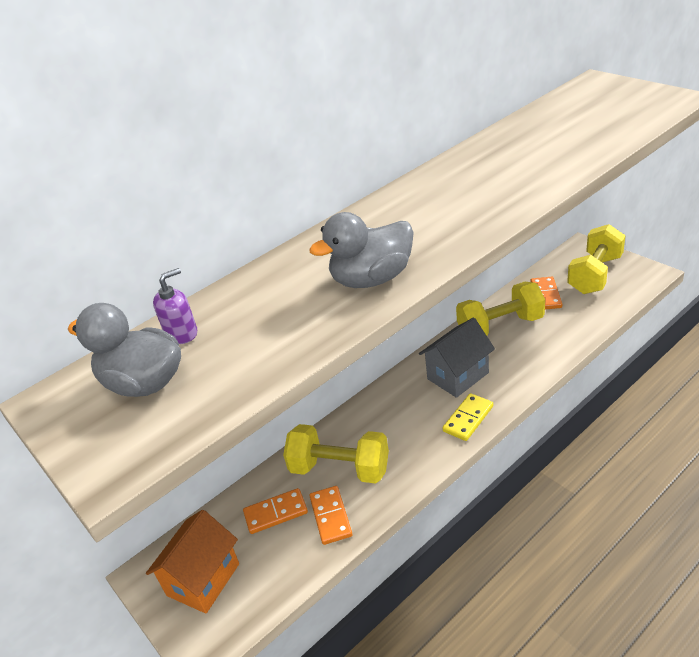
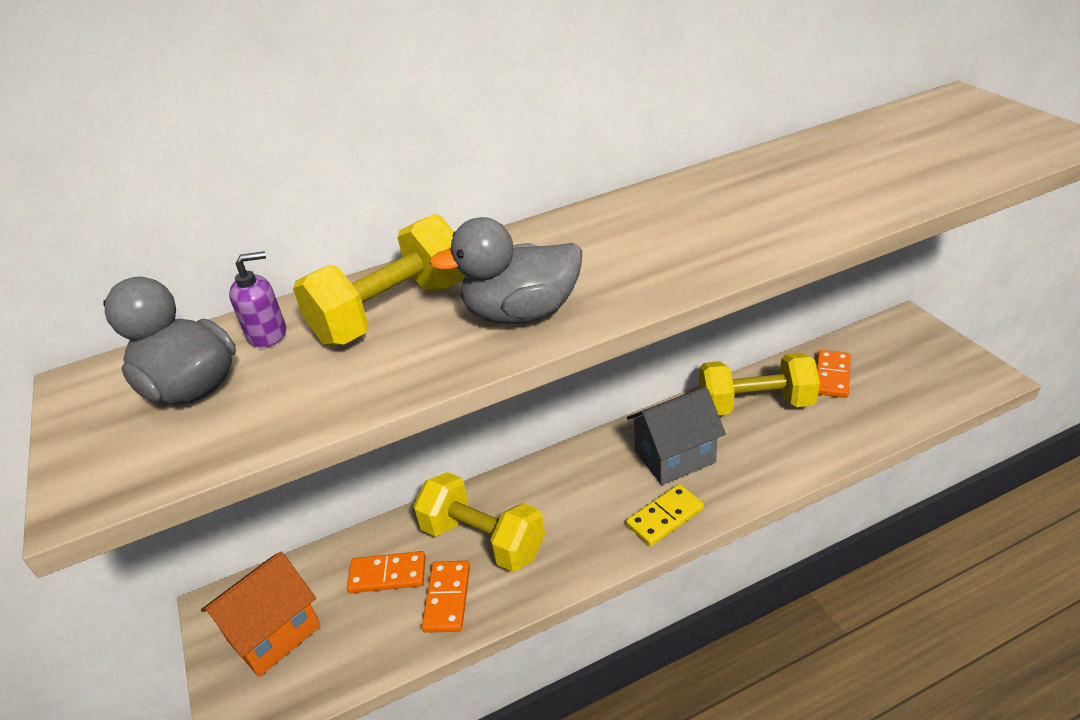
camera: 15 degrees right, 0 degrees up
(595, 274) = (910, 362): yellow dumbbell -> yellow dumbbell (392, 312)

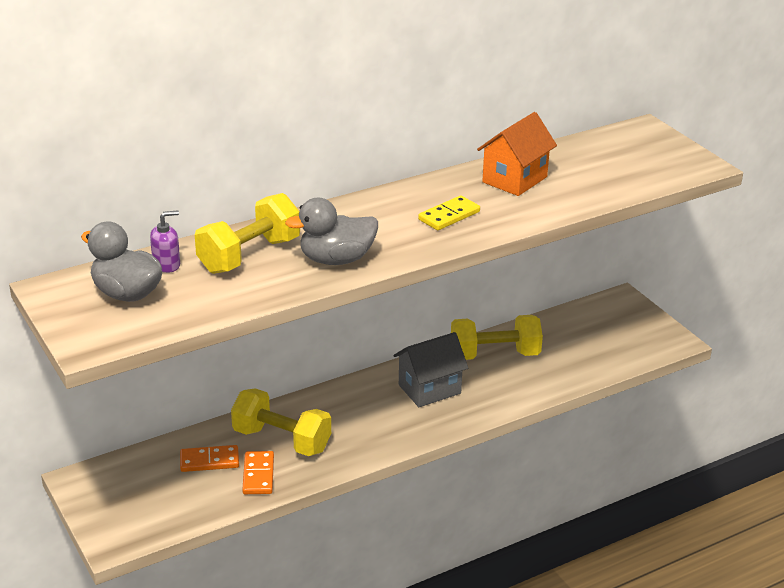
camera: 10 degrees left, 5 degrees down
(274, 633) = (128, 495): orange house -> orange house (514, 179)
(665, 517) = (420, 427): yellow domino -> yellow domino (449, 216)
(832, 376) = (557, 336): orange domino -> none

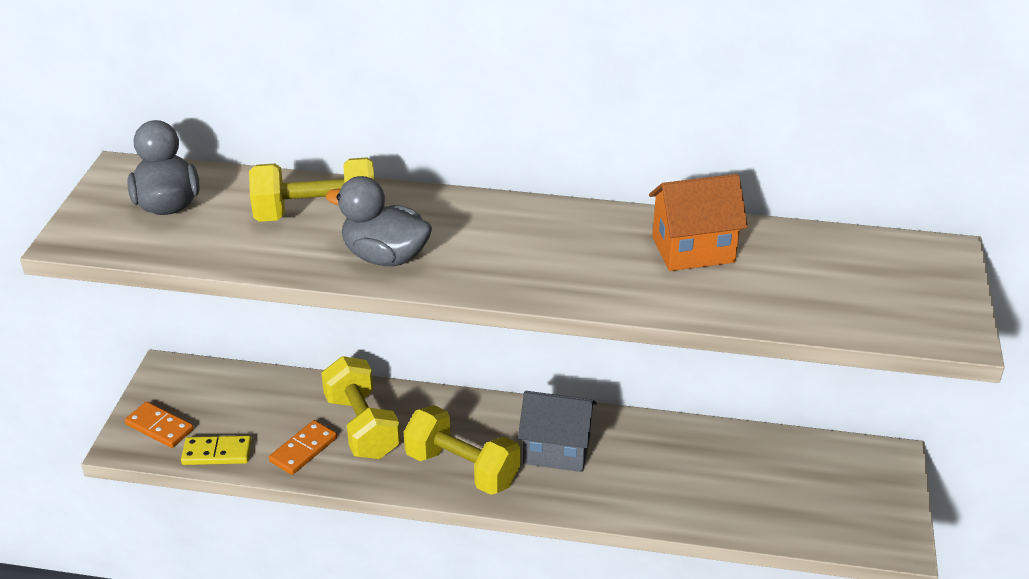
camera: 40 degrees right, 5 degrees up
(166, 265) = (237, 191): purple soap dispenser -> none
(209, 461) = (281, 412): orange domino -> orange domino (159, 427)
(449, 216) = (562, 260): yellow domino -> yellow domino (217, 453)
(494, 355) = (667, 448): yellow dumbbell -> yellow dumbbell (462, 468)

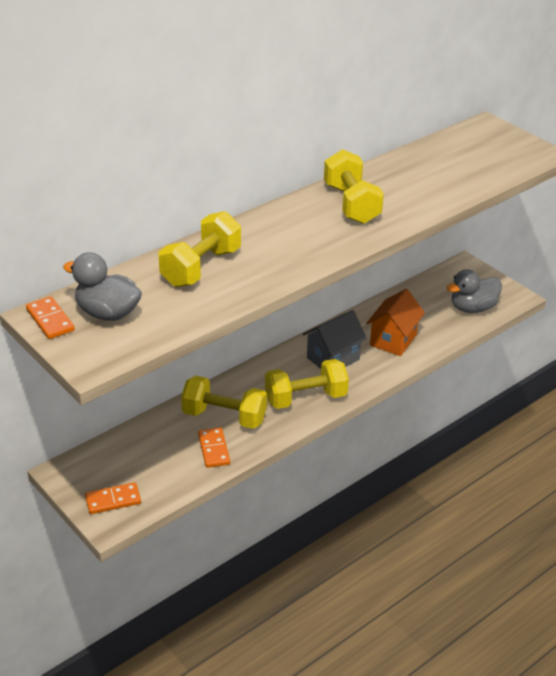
camera: 50 degrees left, 0 degrees up
(120, 180) = (50, 320): none -> orange domino
(217, 453) = (170, 486): yellow domino -> none
(385, 257) = (276, 264): grey duck -> grey duck (472, 308)
(583, 245) = (351, 204): none -> yellow dumbbell
(693, 250) = (398, 179): orange house -> orange house (393, 340)

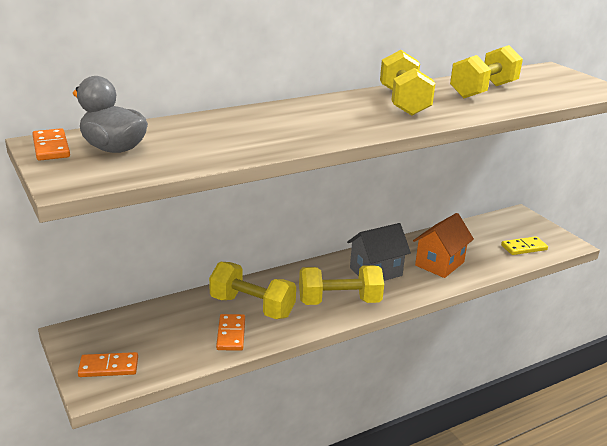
camera: 10 degrees right, 10 degrees down
(201, 267) = (230, 128): yellow dumbbell -> yellow dumbbell (483, 91)
(472, 308) = (524, 247): grey duck -> yellow domino

